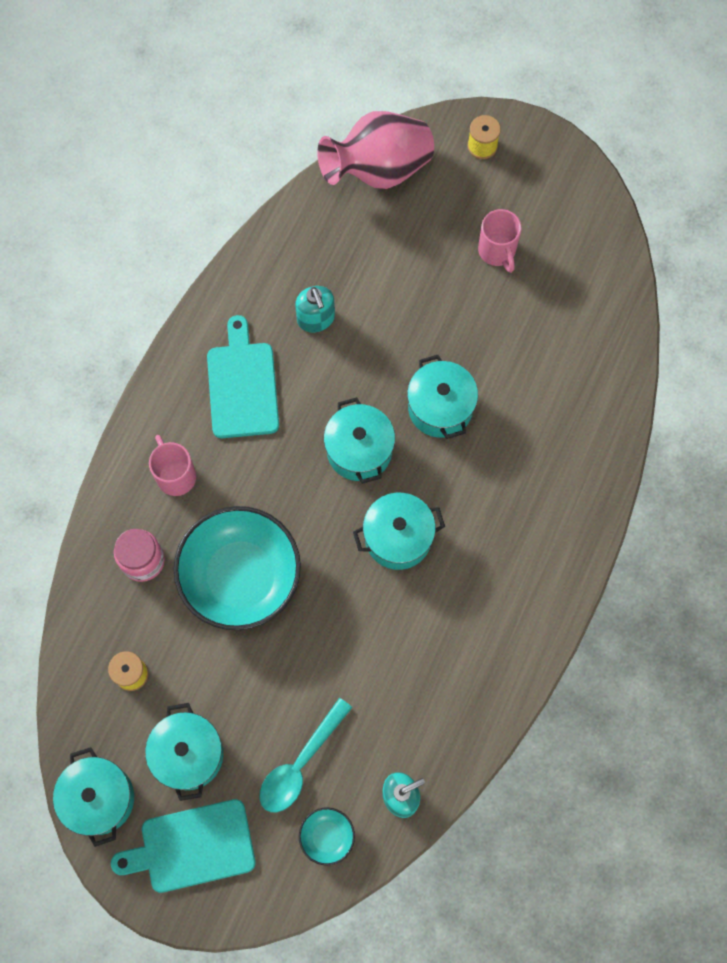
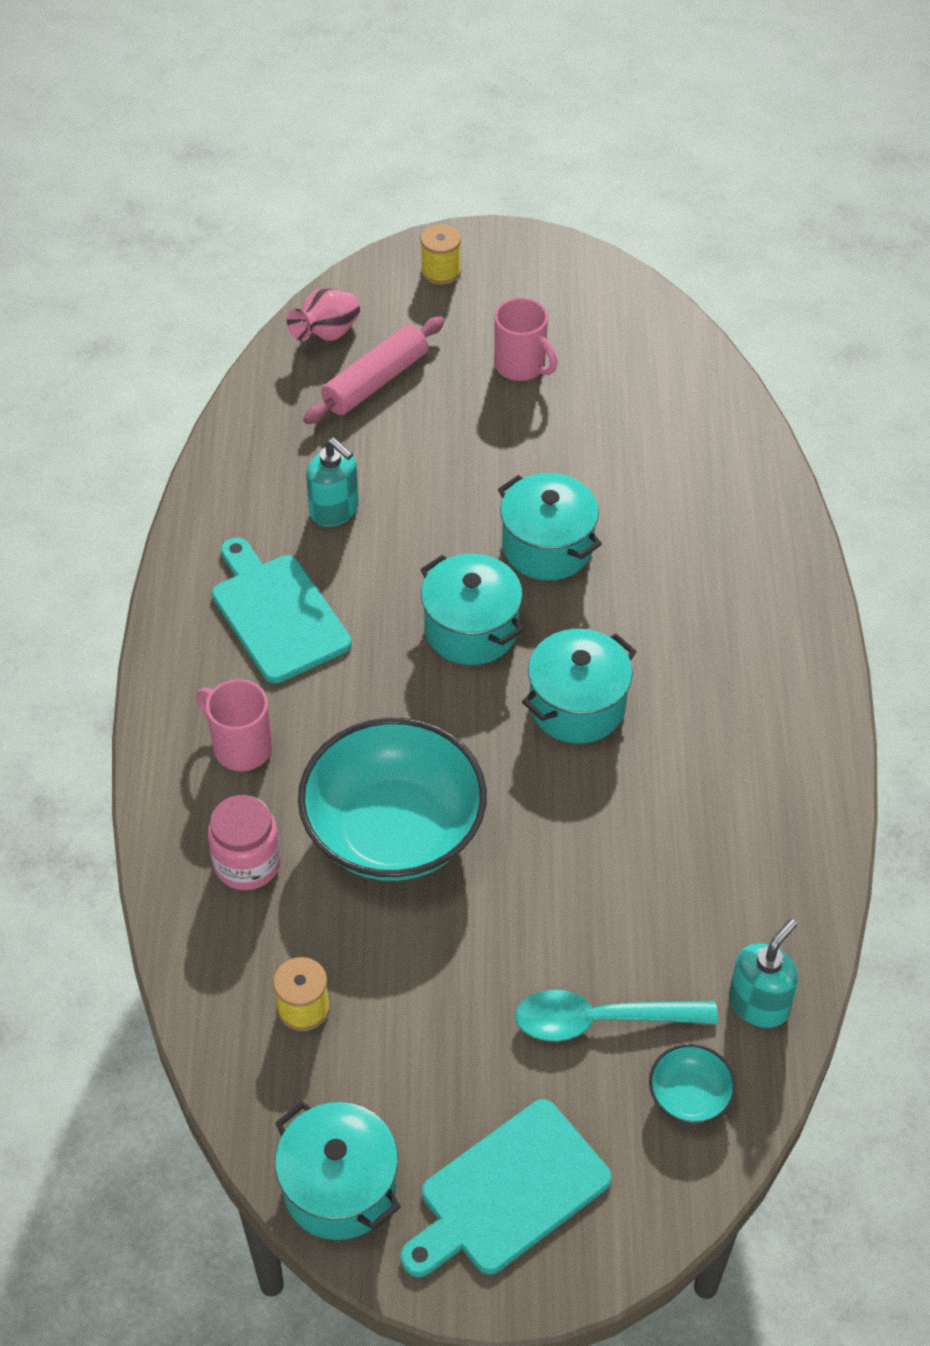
camera: 25 degrees left, 20 degrees down
(188, 754) = (439, 1075): turquoise pot -> none
(300, 763) = (601, 1020): turquoise spoon -> turquoise spoon turned 75 degrees clockwise
(378, 169) = (326, 334): pink vase -> pink vase, size x0.52
(392, 223) = (375, 381): none -> pink rolling pin

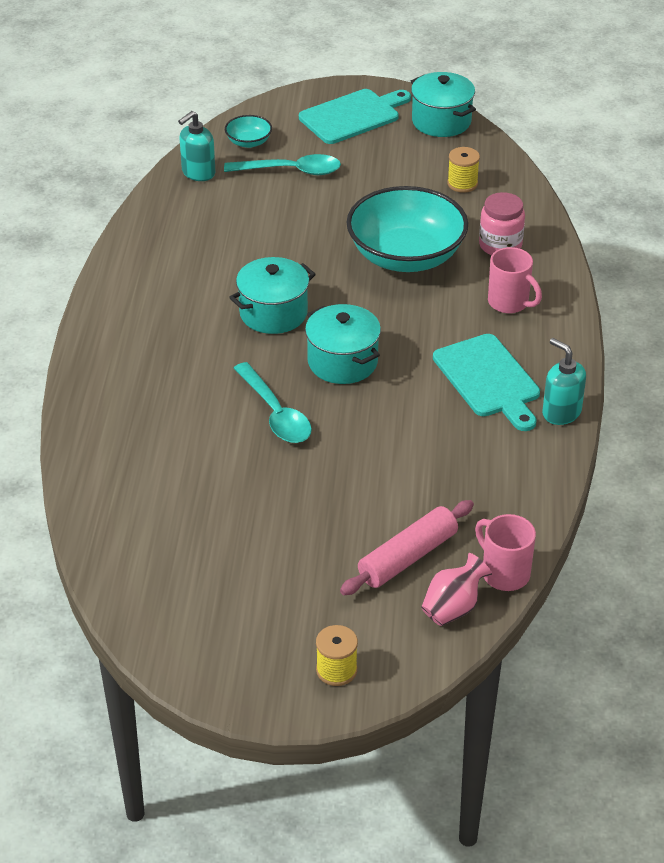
camera: 175 degrees left, 10 degrees down
(334, 510) = (445, 450): turquoise soap dispenser -> turquoise soap dispenser (561, 412)
(521, 366) = (271, 564): pink mug -> pink mug (504, 573)
(547, 547) = (275, 413): turquoise pot -> turquoise spoon

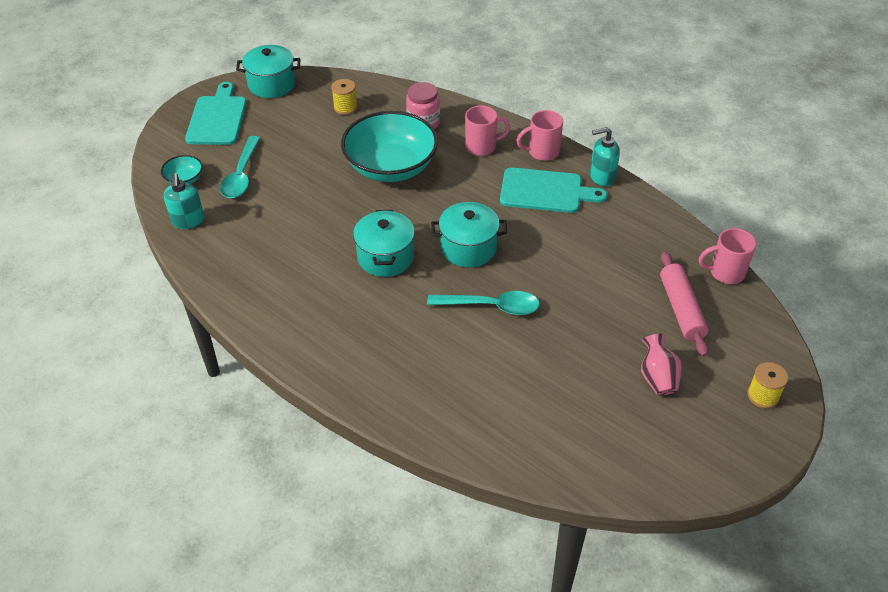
camera: 55 degrees left, 5 degrees up
(290, 171) = (241, 175): turquoise spoon -> turquoise spoon turned 150 degrees clockwise
(453, 607) = (741, 310): pink vase -> pink vase (657, 377)
(551, 350) = (542, 152): none -> pink mug

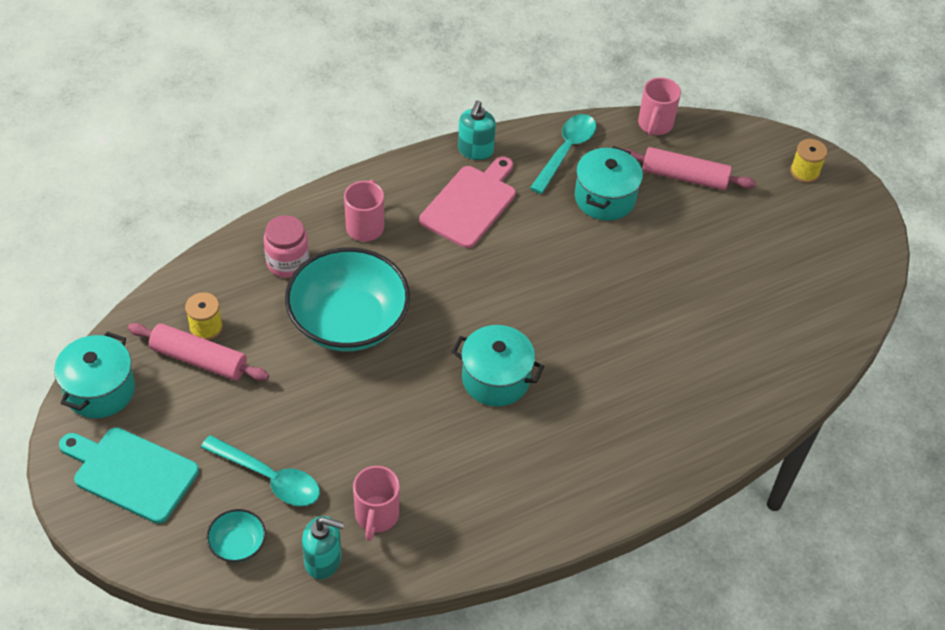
camera: 70 degrees left, 5 degrees up
(318, 114) = (199, 359): none -> pink rolling pin
(468, 248) = (520, 301): turquoise pot -> turquoise pot (605, 198)
(491, 306) = (612, 316): turquoise spoon -> turquoise spoon (566, 151)
(542, 152) = (407, 180): pink mug -> pink mug (376, 516)
(545, 191) = (470, 204): turquoise cutting board -> pink cutting board
(657, 377) = (756, 231): pink vase -> none

